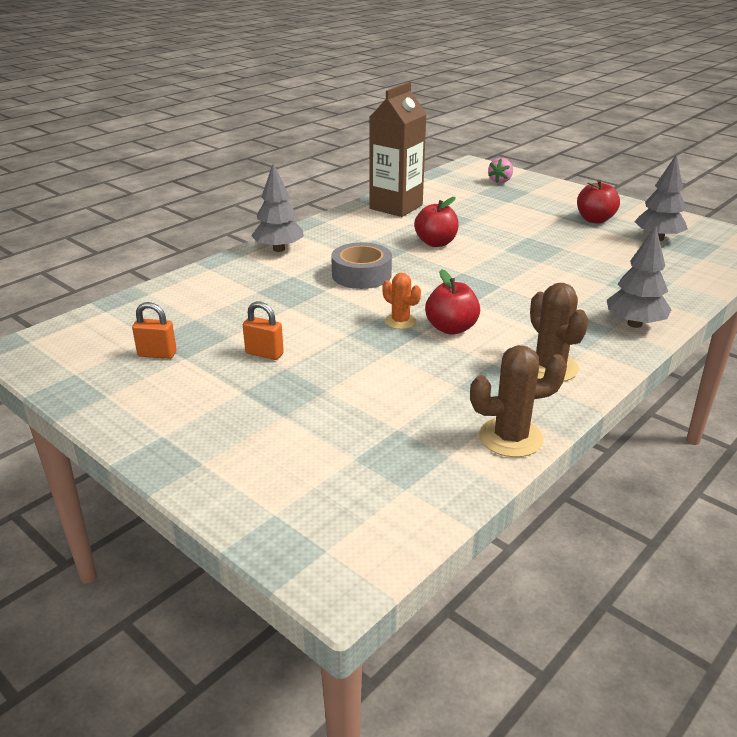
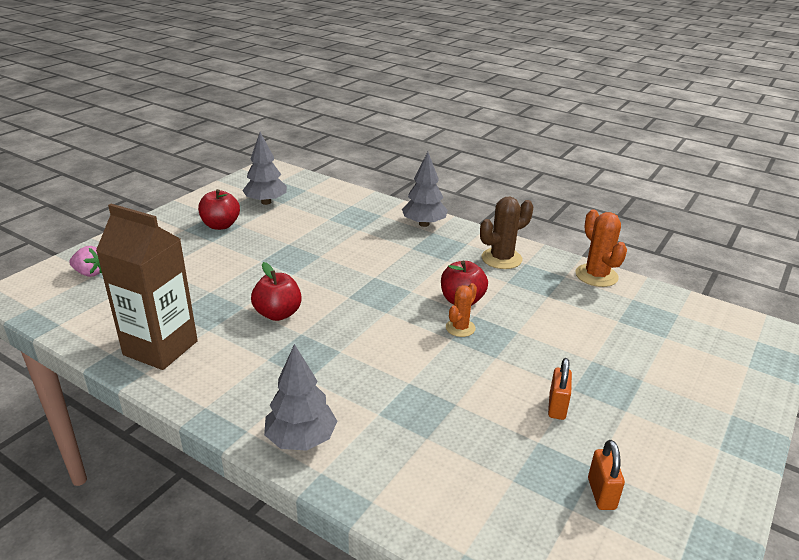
camera: 100 degrees left, 0 degrees up
(361, 275) = (367, 360): grey tape -> none
(510, 438) = (596, 275): brown cactus -> orange cactus

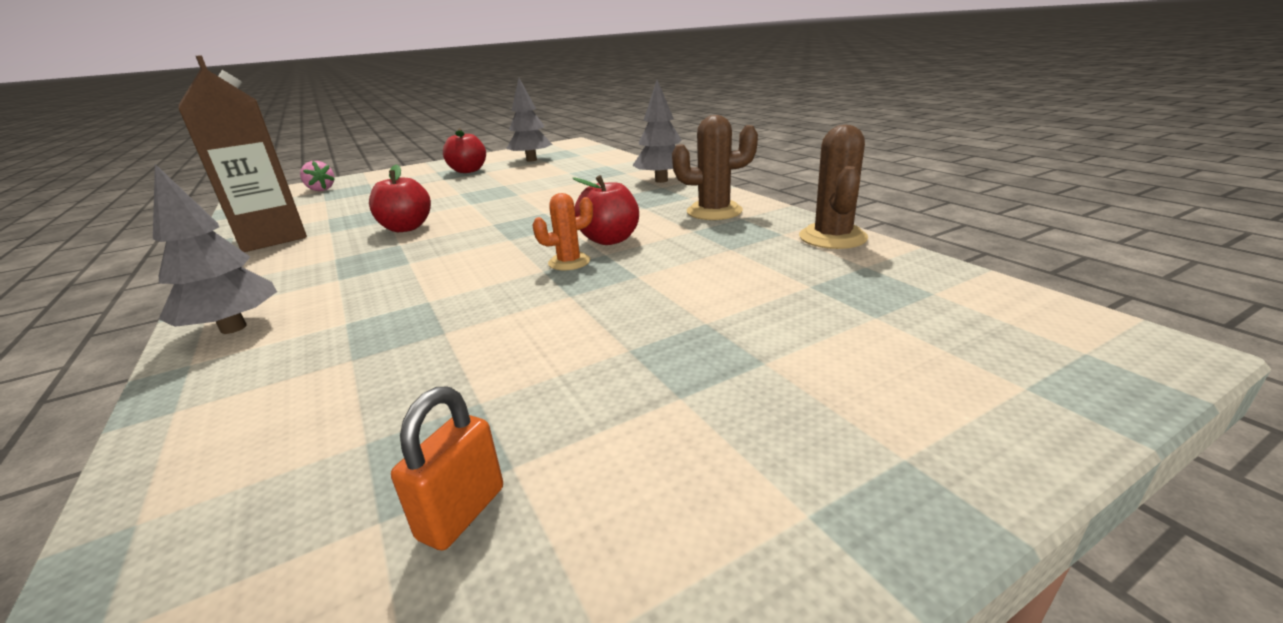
camera: 30 degrees right, 5 degrees down
(557, 407) = (571, 366): orange padlock -> none
(596, 275) = (832, 237): orange cactus -> brown cactus

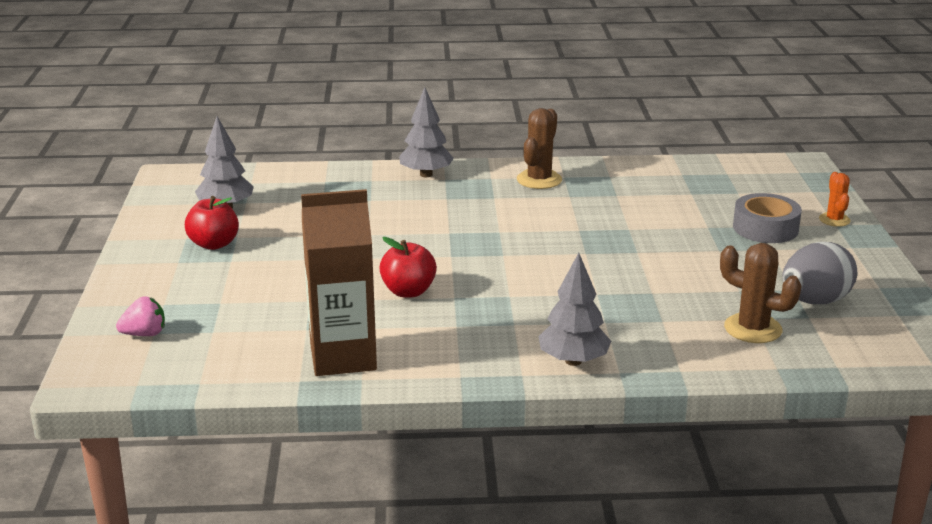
camera: 65 degrees left, 0 degrees up
(462, 513) = (814, 301): orange padlock -> grey egg
(569, 262) = (581, 243): orange cactus -> orange cactus (834, 220)
(609, 240) = (553, 223): red apple -> none
(765, 372) = (765, 228): none -> grey tape
(832, 237) = (633, 166): brown cactus -> brown cactus (753, 329)

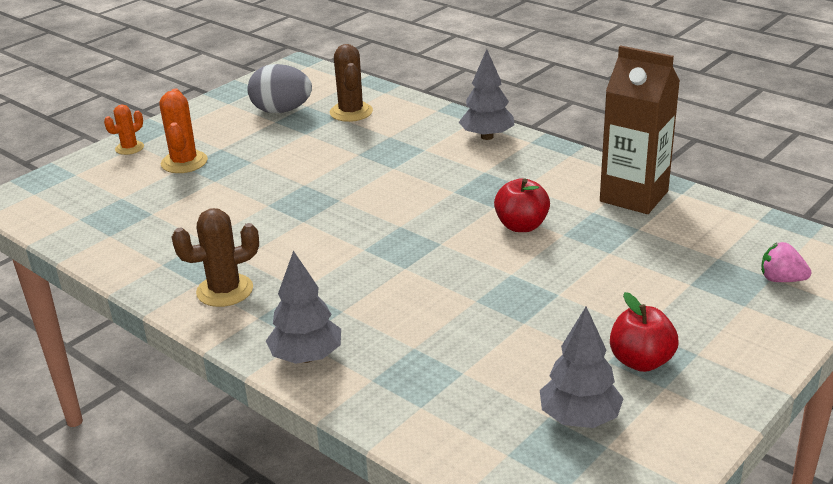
camera: 135 degrees left, 5 degrees up
(765, 228) = (184, 162): grey tape -> orange cactus

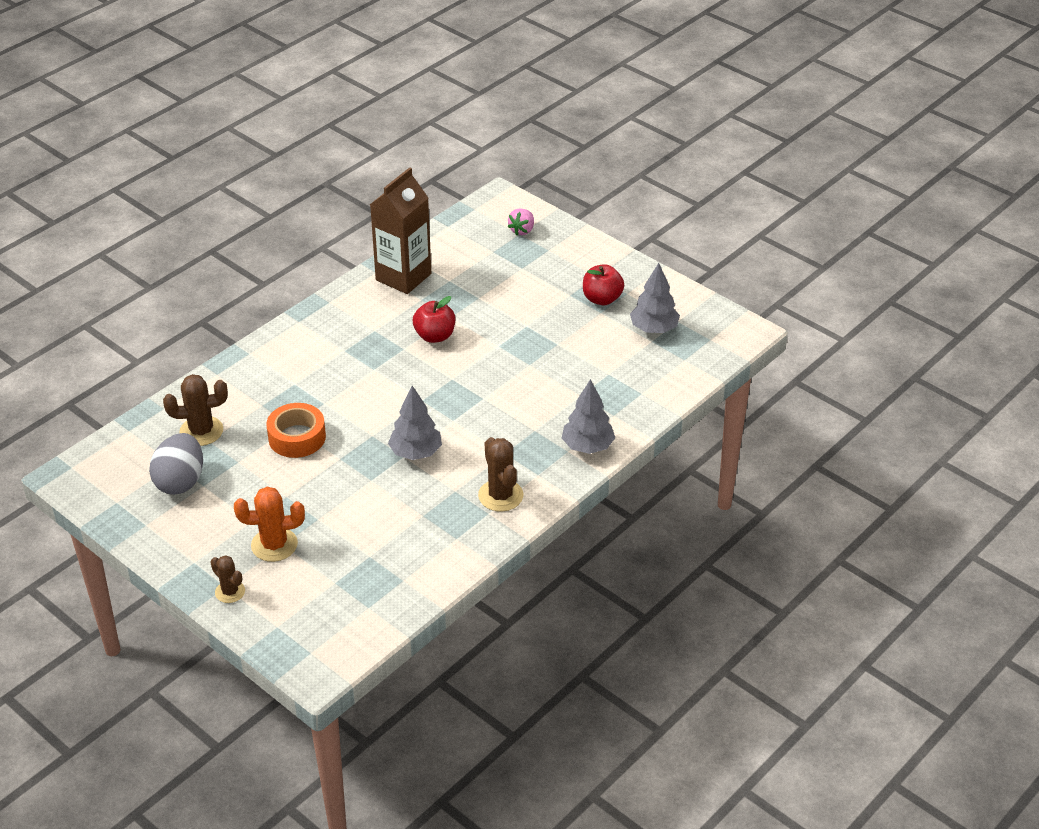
camera: 90 degrees left, 10 degrees up
(129, 148) = (230, 592): orange cactus -> brown cactus
(339, 158) = (297, 437): none -> orange tape
(487, 137) = (282, 345): grey tree -> grey tree (416, 453)

